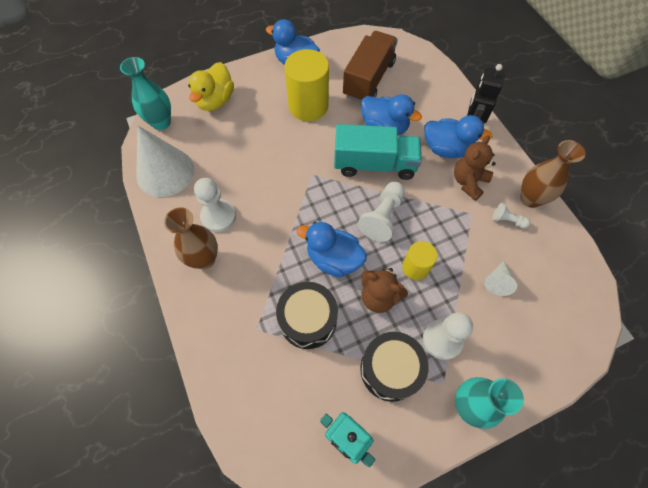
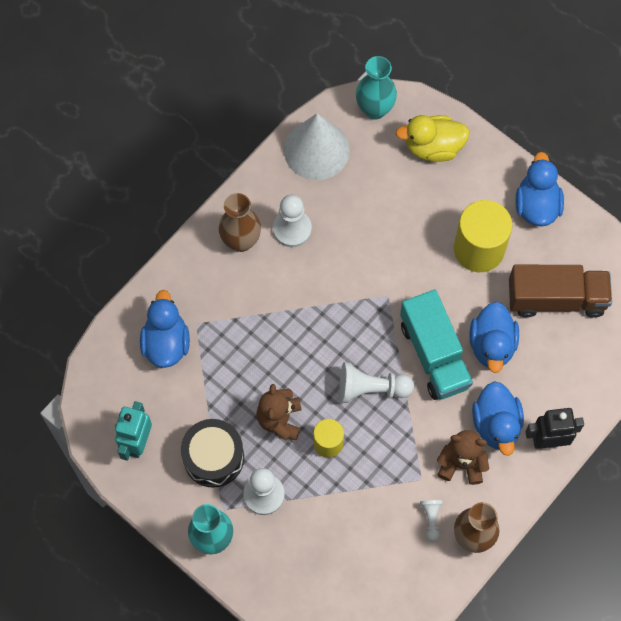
camera: 65 degrees right, 5 degrees up
(308, 320) = (226, 364): black drum -> none
(333, 259) = (299, 360): blue duck -> blue duck (166, 343)
(497, 281) = (351, 529): white cone -> none

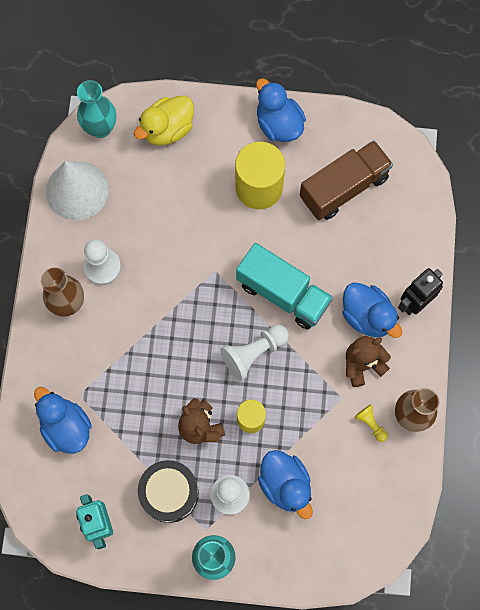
camera: 35 degrees left, 5 degrees up
(431, 519) = (370, 424): white pawn -> yellow pawn
(492, 345) = (321, 256): blue duck -> blue duck (285, 484)

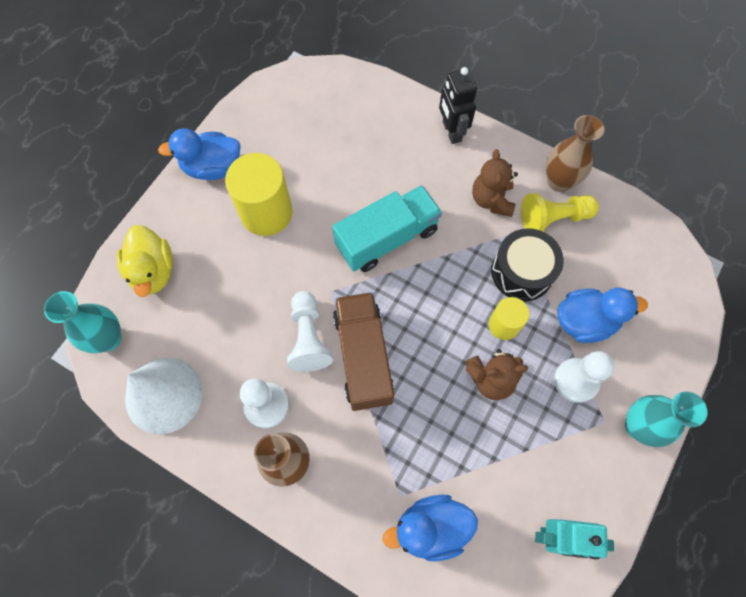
camera: 65 degrees left, 5 degrees down
(169, 493) = (551, 443): black drum -> black drum (522, 272)
(254, 353) = (436, 292): white pawn -> white pawn (308, 337)
(344, 187) = (309, 140): brown truck -> brown truck (363, 357)
(367, 316) = (446, 175): blue duck -> none
(370, 424) = (553, 218): yellow pawn -> yellow pawn, size x1.84

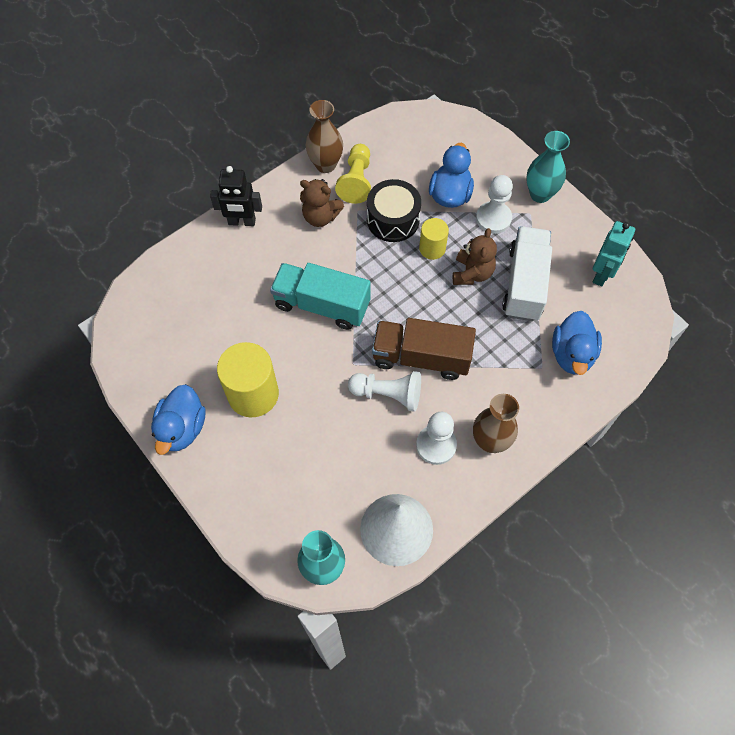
camera: 70 degrees left, 5 degrees down
(153, 271) = (270, 510): yellow duck -> none
(387, 238) = (322, 305): turquoise truck -> turquoise truck turned 60 degrees counterclockwise
(503, 443) = (524, 283): none -> white truck

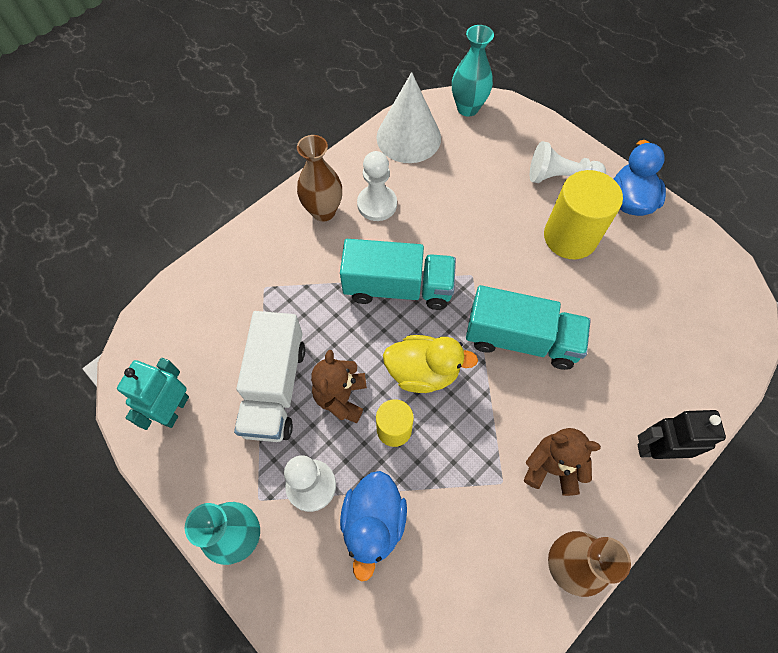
camera: 175 degrees right, 0 degrees up
(356, 181) = (513, 536): yellow pawn -> none
(388, 394) = (430, 247): white pawn -> white pawn (560, 177)
(393, 219) = (451, 471): black drum -> none
(406, 286) = (423, 372): none -> yellow duck
(421, 357) = (398, 287): brown truck -> turquoise truck
(572, 354) = (228, 304): blue duck -> none

